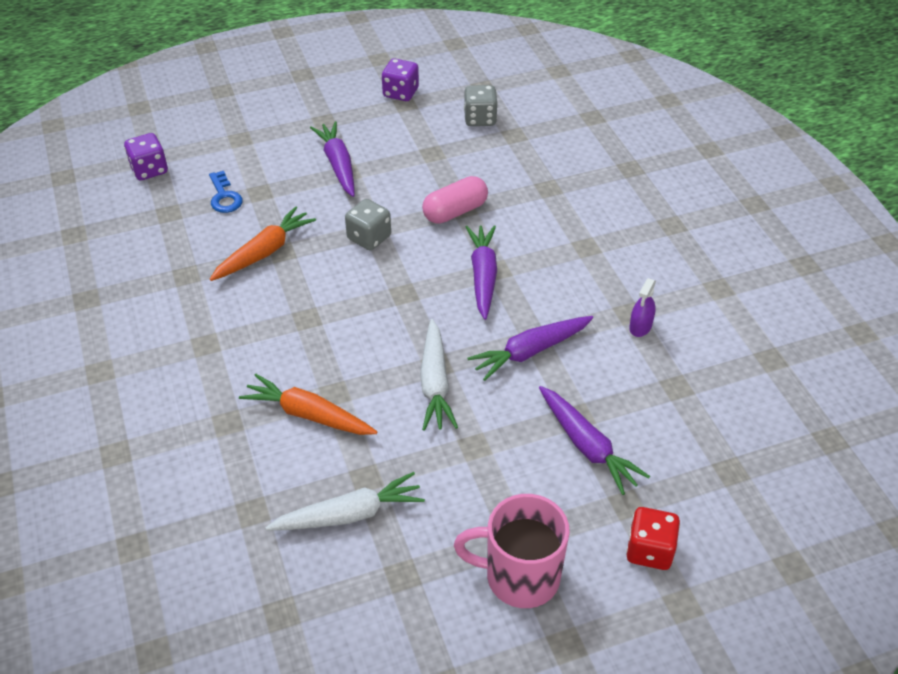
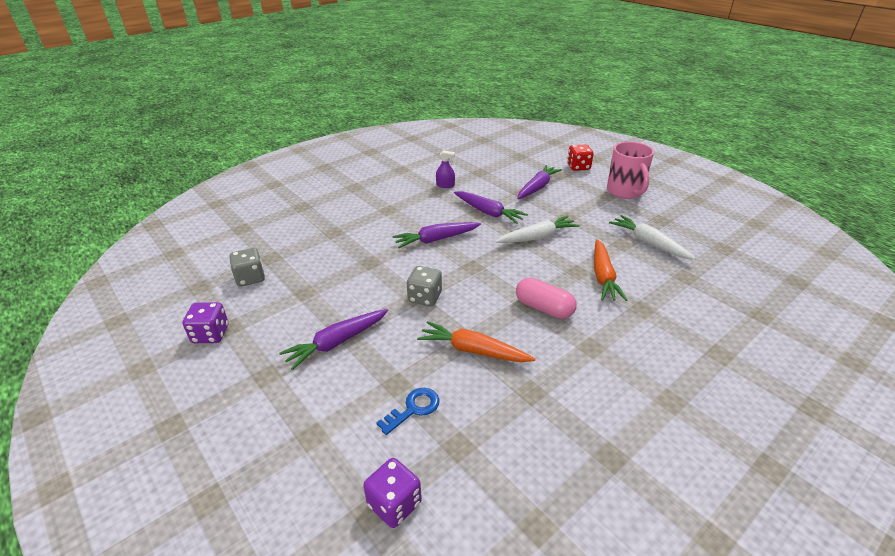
camera: 110 degrees left, 10 degrees down
(455, 211) = (375, 264): pink capsule -> pink capsule (544, 308)

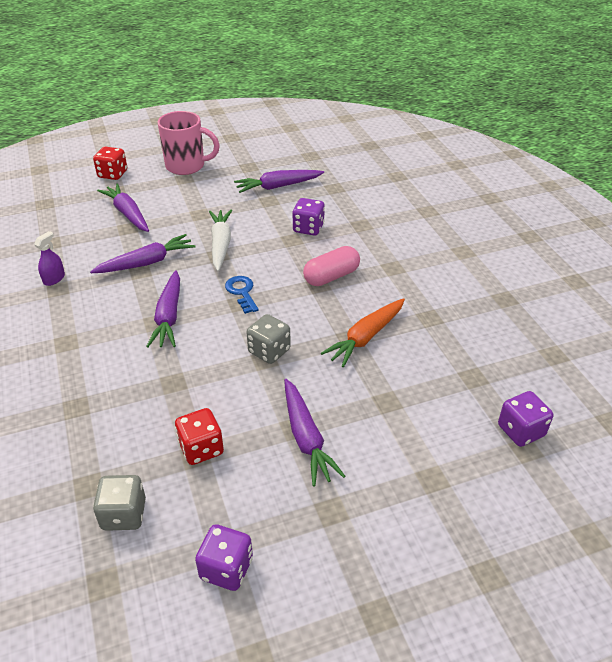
camera: 70 degrees left, 5 degrees up
(312, 293) = (201, 448): none -> red dice
(413, 409) = (423, 396): blue key -> blue key (242, 292)
(603, 276) = (308, 228): orange carrot -> purple dice
(648, 243) = (278, 186): white carrot -> purple carrot

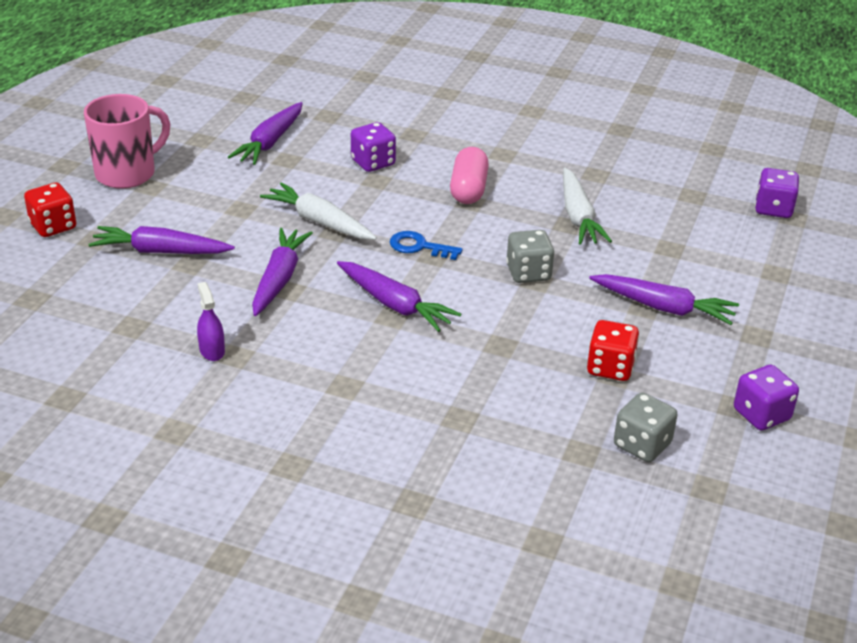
camera: 50 degrees left, 5 degrees down
(365, 337) = (578, 217): orange carrot -> white carrot

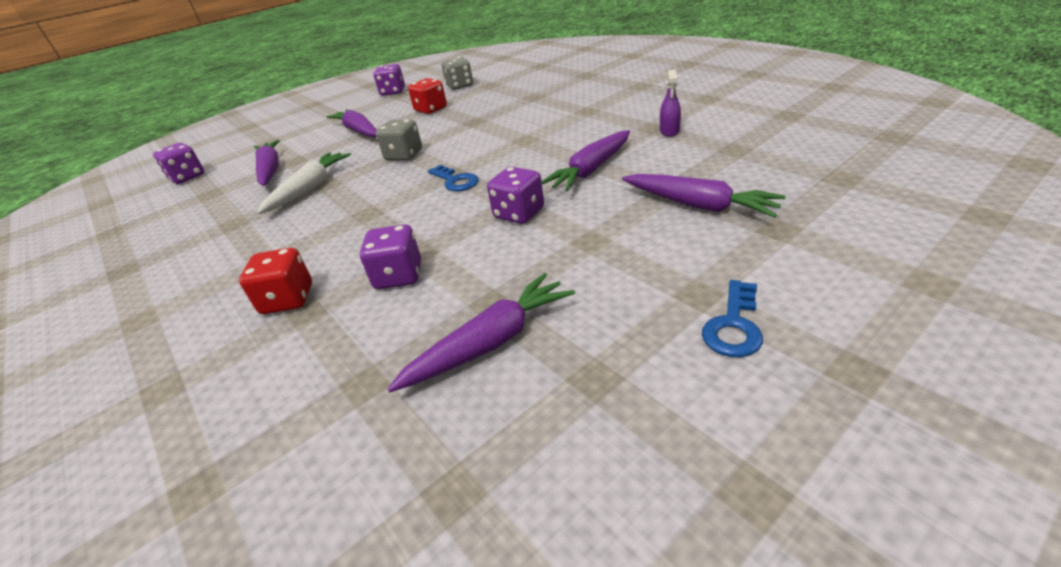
camera: 145 degrees left, 0 degrees up
(53, 226) = (842, 253): red dice -> red dice (288, 299)
(127, 173) = (734, 325): pink mug -> blue key
(319, 222) = (519, 214): white carrot -> purple dice
(395, 305) = (516, 145): purple carrot -> purple carrot (270, 170)
(468, 189) = (351, 226): pink capsule -> none

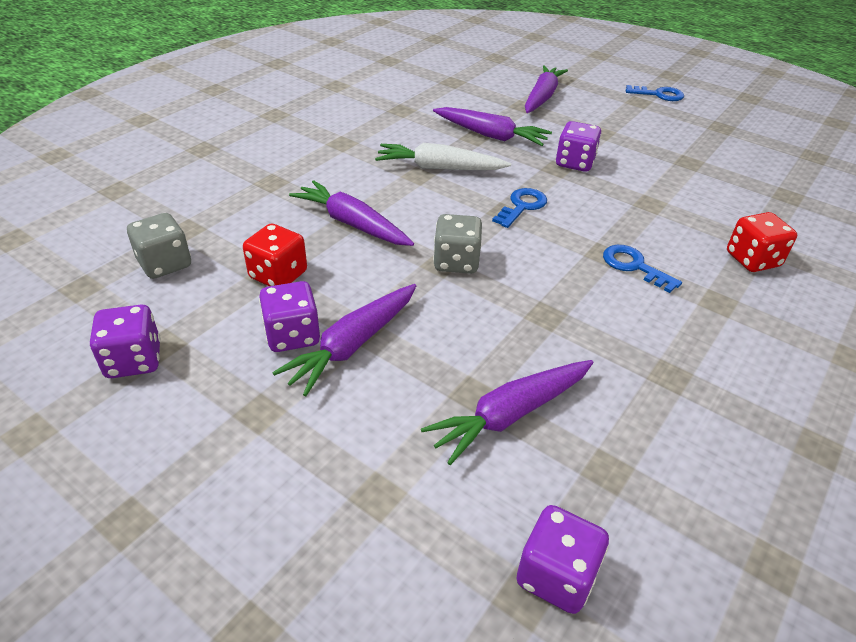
camera: 110 degrees left, 5 degrees up
(310, 189) = (562, 329): white carrot -> white carrot (439, 168)
(340, 226) = (634, 266): none -> blue key
(398, 276) = (686, 207): purple dice -> purple dice (292, 335)
(491, 342) = (721, 158): purple carrot -> purple carrot (352, 224)
(669, 131) = (411, 103): purple spray bottle -> none

